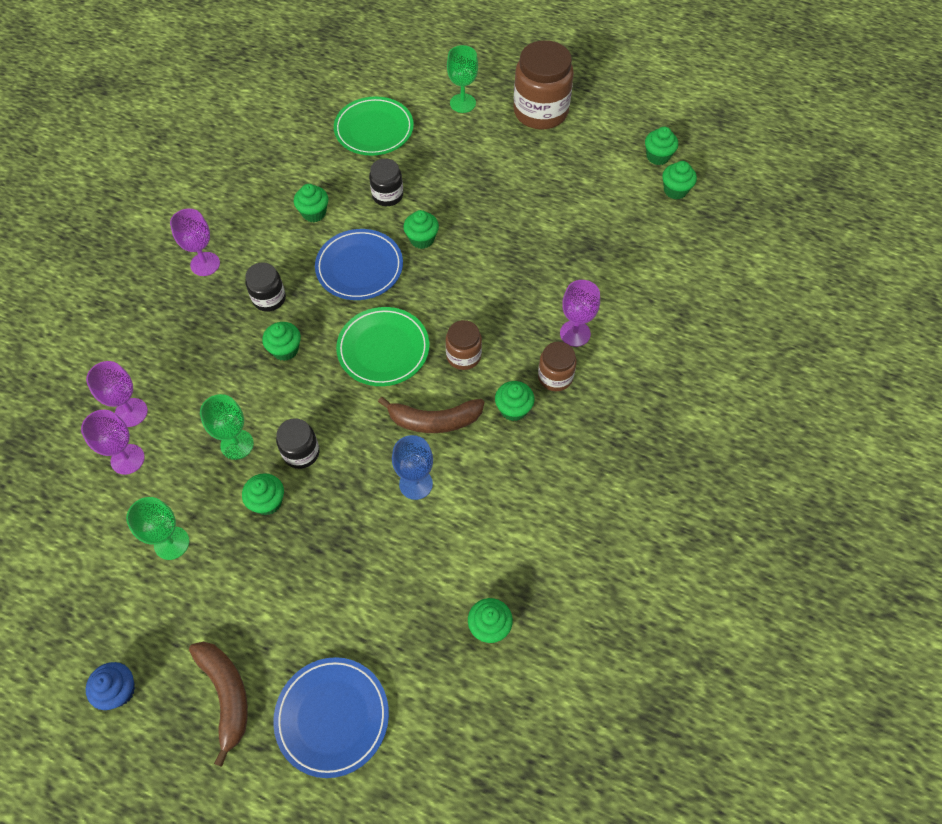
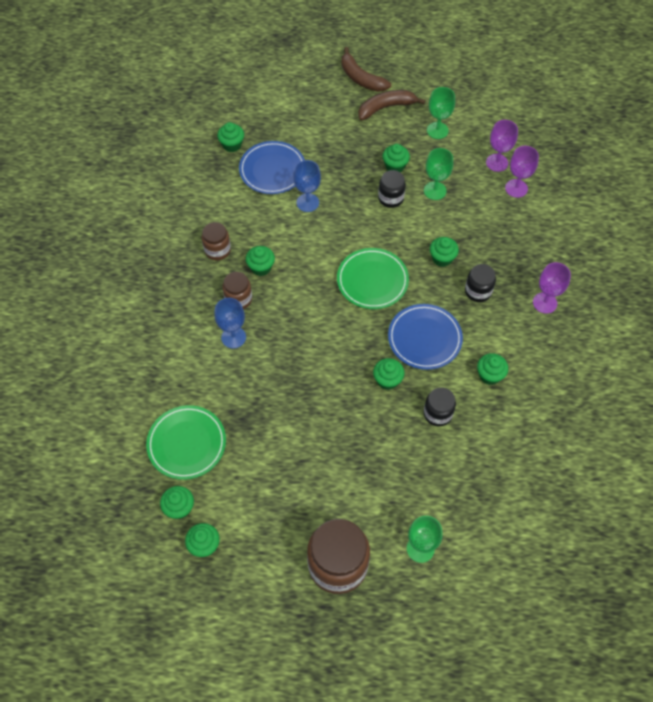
camera: 160 degrees right, 0 degrees up
(119, 690) = (417, 65): blue cupcake -> none
(332, 717) = (300, 85): blue plate -> blue plate (272, 170)
(374, 129) = (489, 483): green plate -> green plate (187, 444)
(434, 420) = (313, 243): brown banana -> brown banana (386, 107)
(463, 356) = (311, 294): brown jar -> brown jar (217, 250)
(575, 333) = (233, 337): purple goblet -> blue goblet

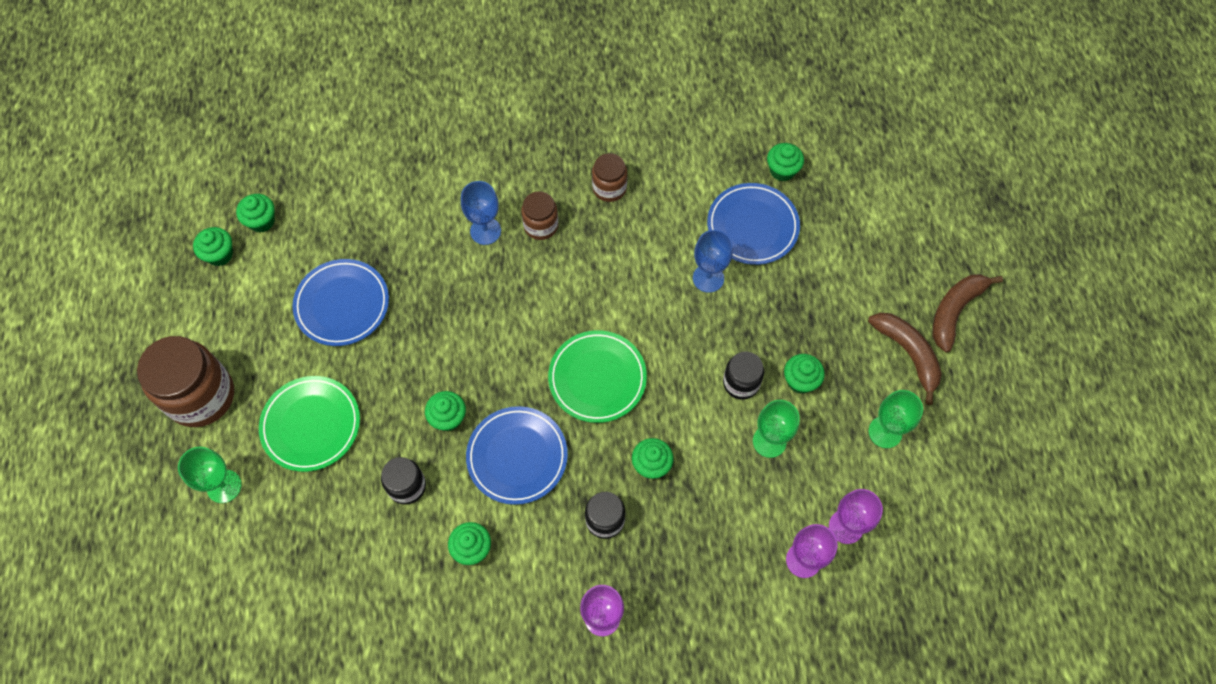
camera: 80 degrees right, 5 degrees up
(187, 444) = (339, 211): green plate -> green plate (311, 425)
(261, 267) = (592, 242): green cupcake -> none
(276, 448) = (342, 304): none -> blue plate

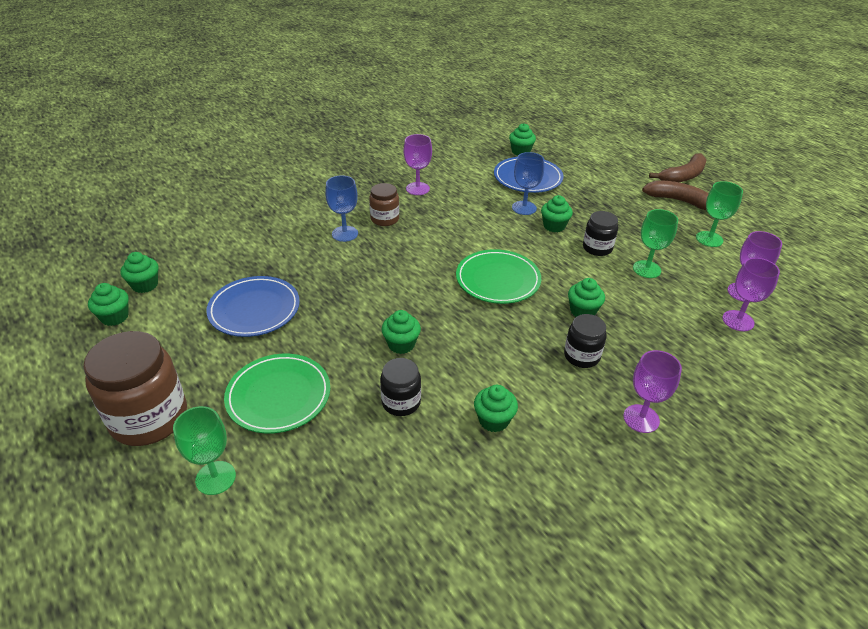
camera: 30 degrees left, 25 degrees down
(517, 456) = (478, 346): blue plate -> none
(609, 188) = (417, 188): brown jar -> purple goblet
(800, 381) = (632, 234): green cupcake -> green cupcake (554, 226)
(954, 311) = (683, 176): brown banana -> brown banana turned 135 degrees counterclockwise

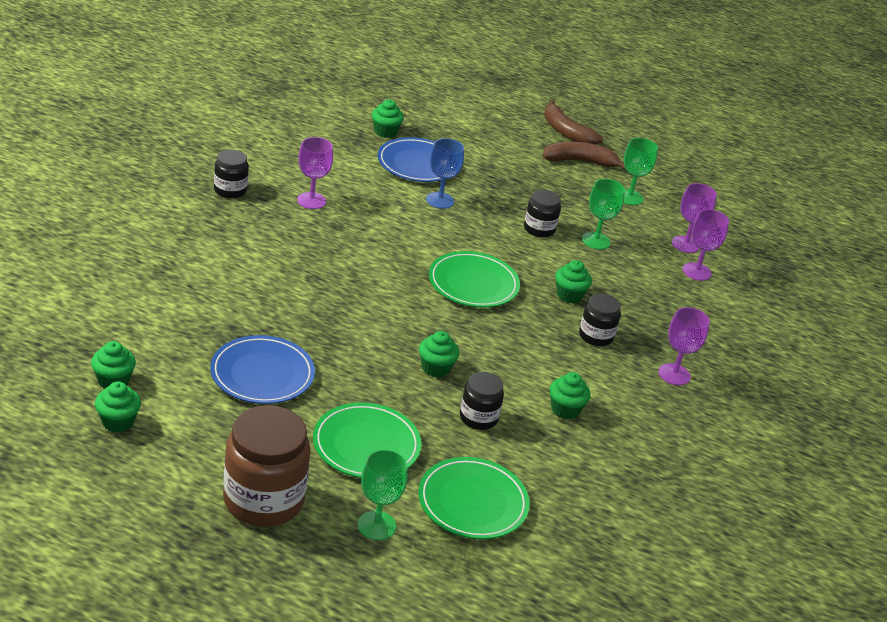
camera: 35 degrees left, 5 degrees down
(323, 487) = (472, 502): none -> green plate
(345, 234) = (279, 271): blue goblet -> none
(363, 170) = (230, 190): none -> black jar
(384, 219) = (307, 244): brown jar -> none
(554, 226) = (483, 214): green cupcake -> none
(683, 176) = (566, 132): brown banana -> brown banana turned 120 degrees clockwise

